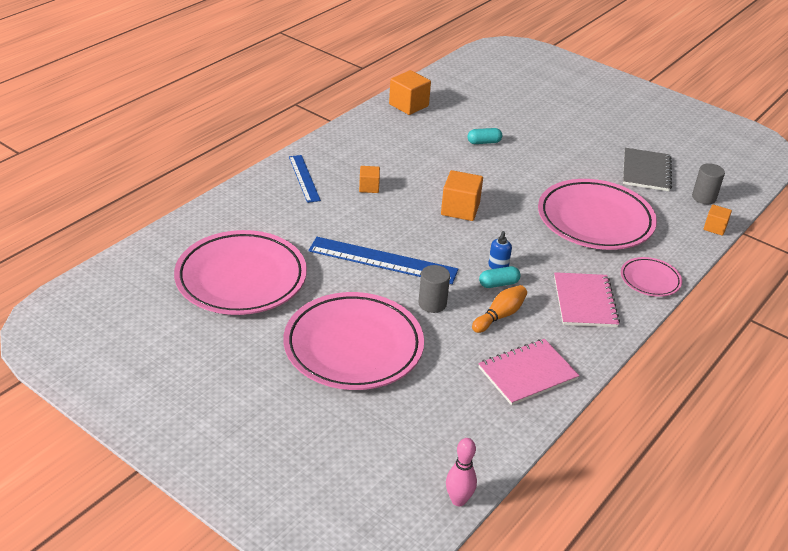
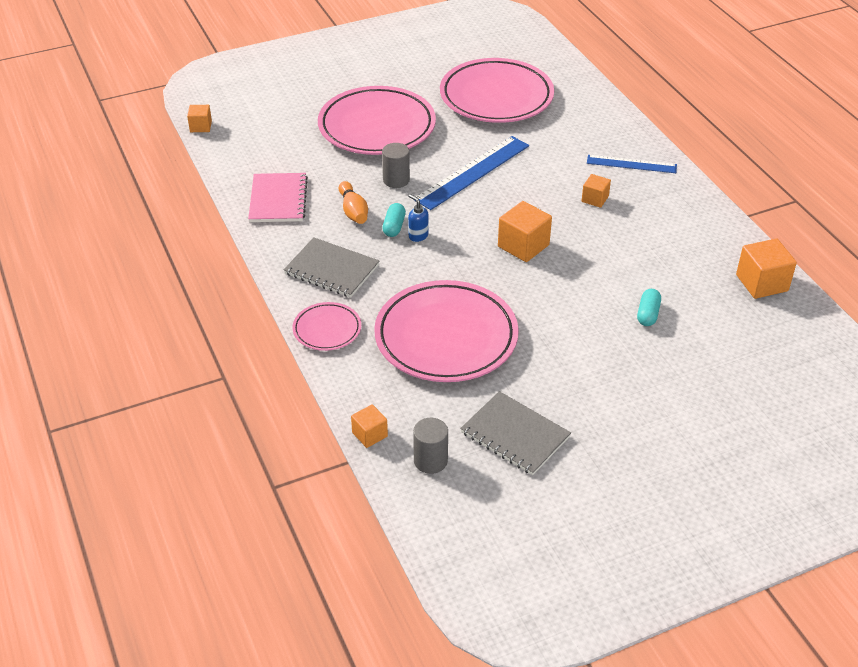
camera: 120 degrees right, 5 degrees up
(458, 500) = (201, 126): pink bowling pin -> orange cube
(584, 301) = (332, 269): pink notebook -> grey notebook

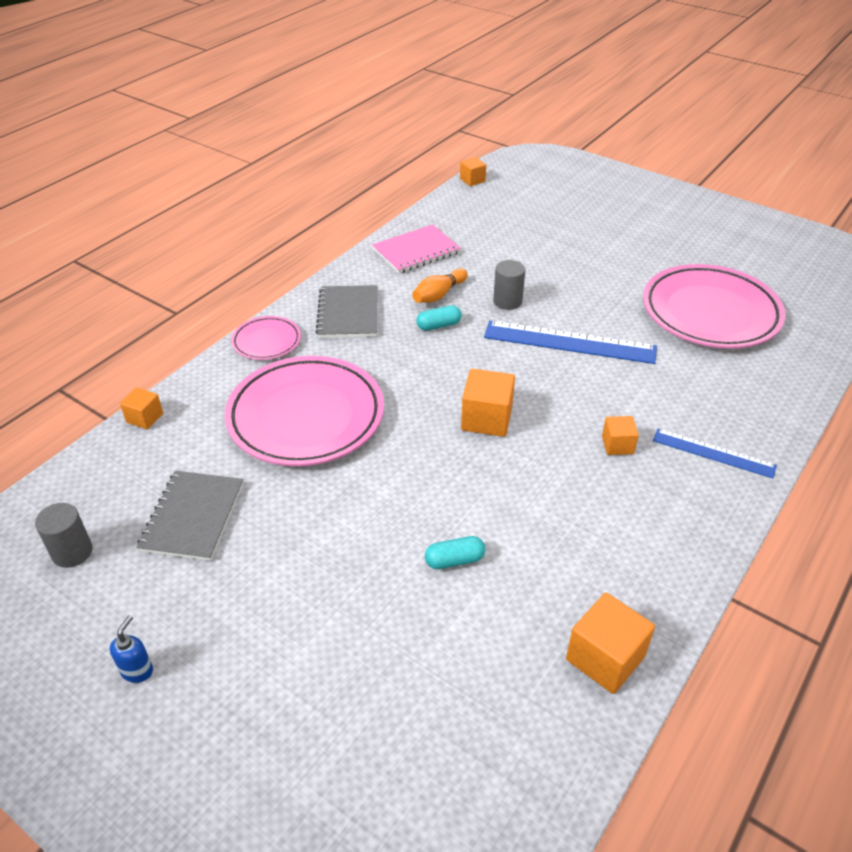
camera: 60 degrees right, 0 degrees up
(377, 127) = (574, 261): pink plate -> none
(418, 236) = (438, 344): blue soap dispenser -> blue soap dispenser (137, 670)
(430, 461) = (128, 469): grey cylinder -> grey cylinder (72, 552)
(631, 164) = (713, 453): blue ruler -> blue ruler turned 45 degrees counterclockwise

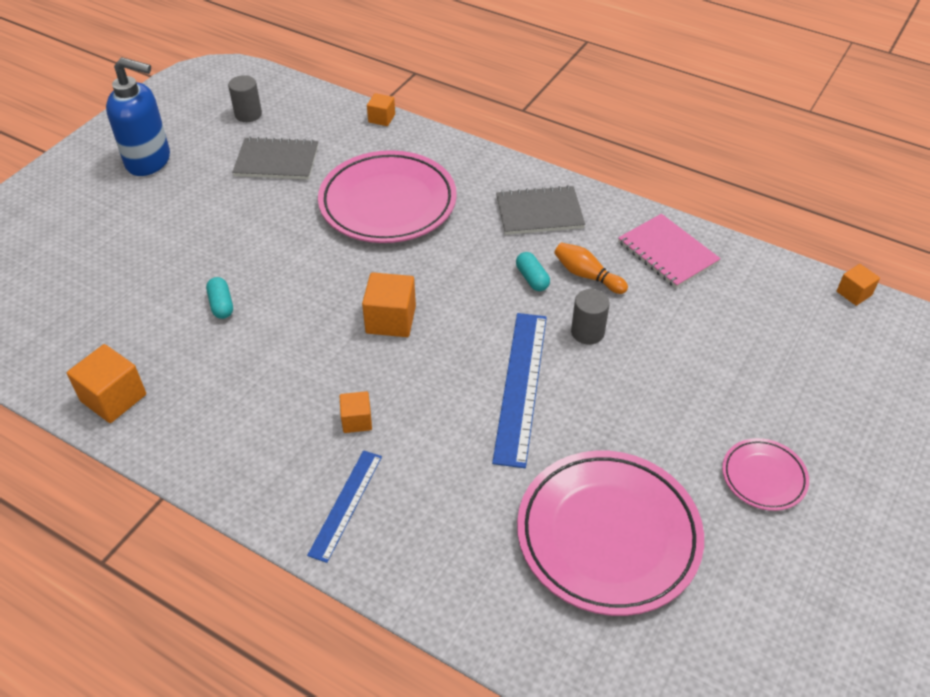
camera: 85 degrees right, 5 degrees up
(137, 670) = (149, 161): blue soap dispenser -> blue soap dispenser, size x2.48
(267, 341) = (487, 166): pink plate -> pink plate (763, 477)

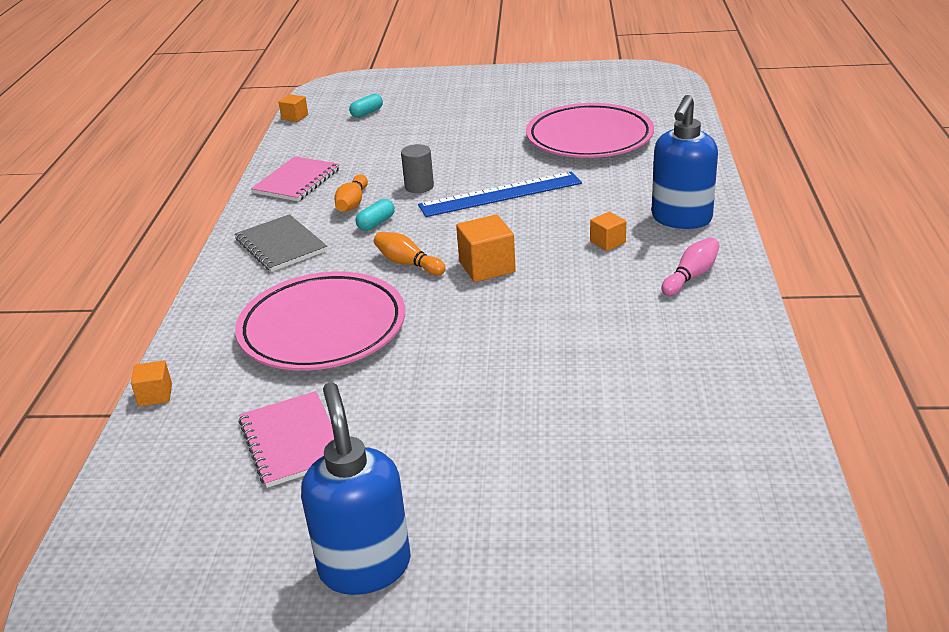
camera: 115 degrees left, 15 degrees down
(113, 398) = (735, 368): orange cube -> none
(221, 305) = (561, 364): turquoise capsule -> turquoise capsule (367, 113)
(247, 448) = (691, 276): none -> pink bowling pin
(248, 114) = (195, 521): grey cylinder -> none
(276, 161) = (293, 441): grey notebook -> pink notebook
(346, 504) = (681, 219): blue ruler -> blue soap dispenser
(441, 275) = (408, 263): none -> orange bowling pin
(763, 477) = (492, 111): pink plate -> none

